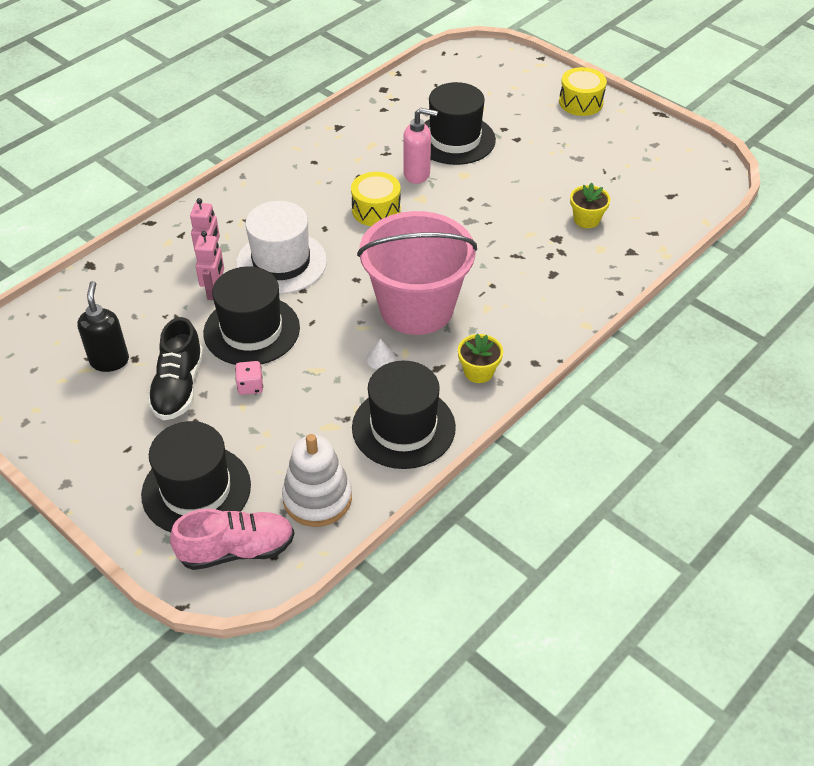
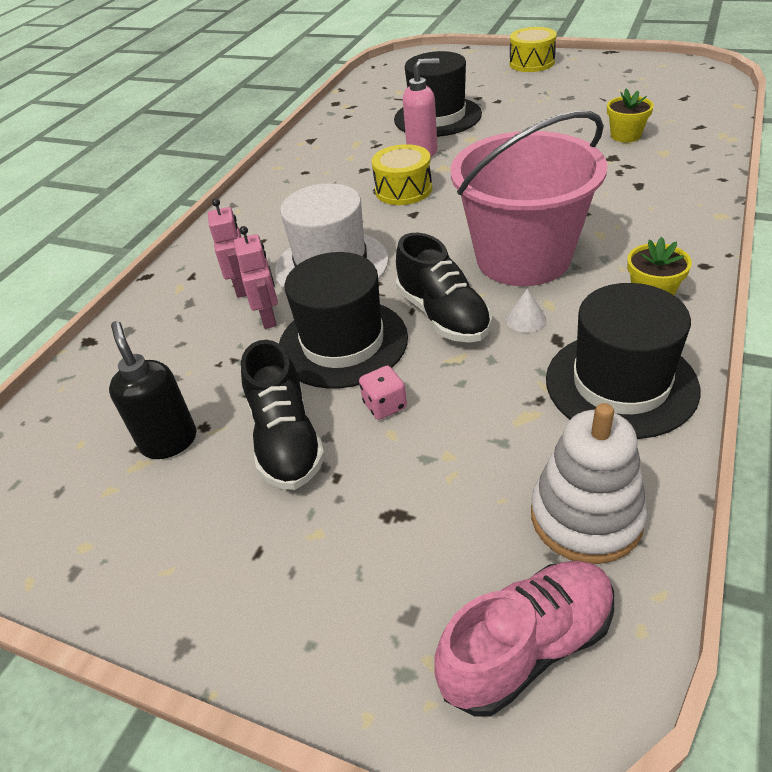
camera: 15 degrees left, 5 degrees down
(196, 489) = (400, 574): black hat -> none
(329, 334) = (443, 315): none -> black shoe

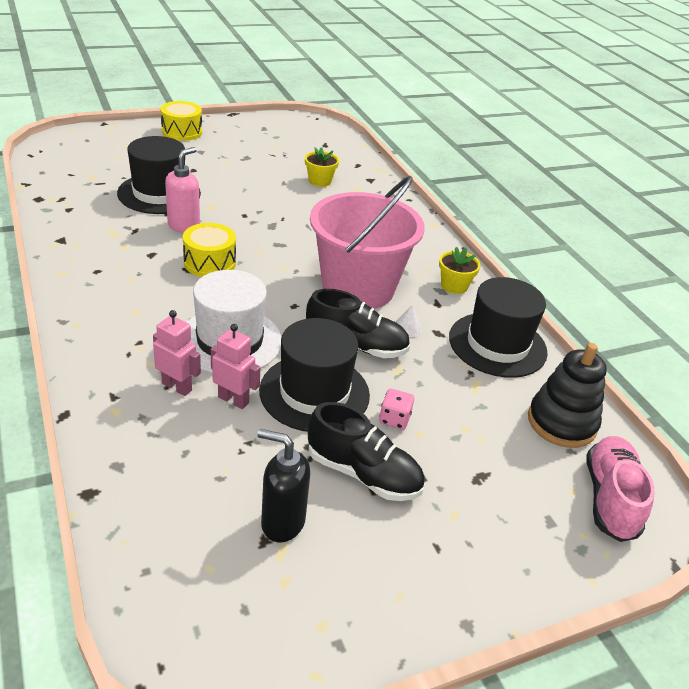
camera: 55 degrees left, 5 degrees down
(586, 517) = (561, 422): white stacking toy -> black stacking toy

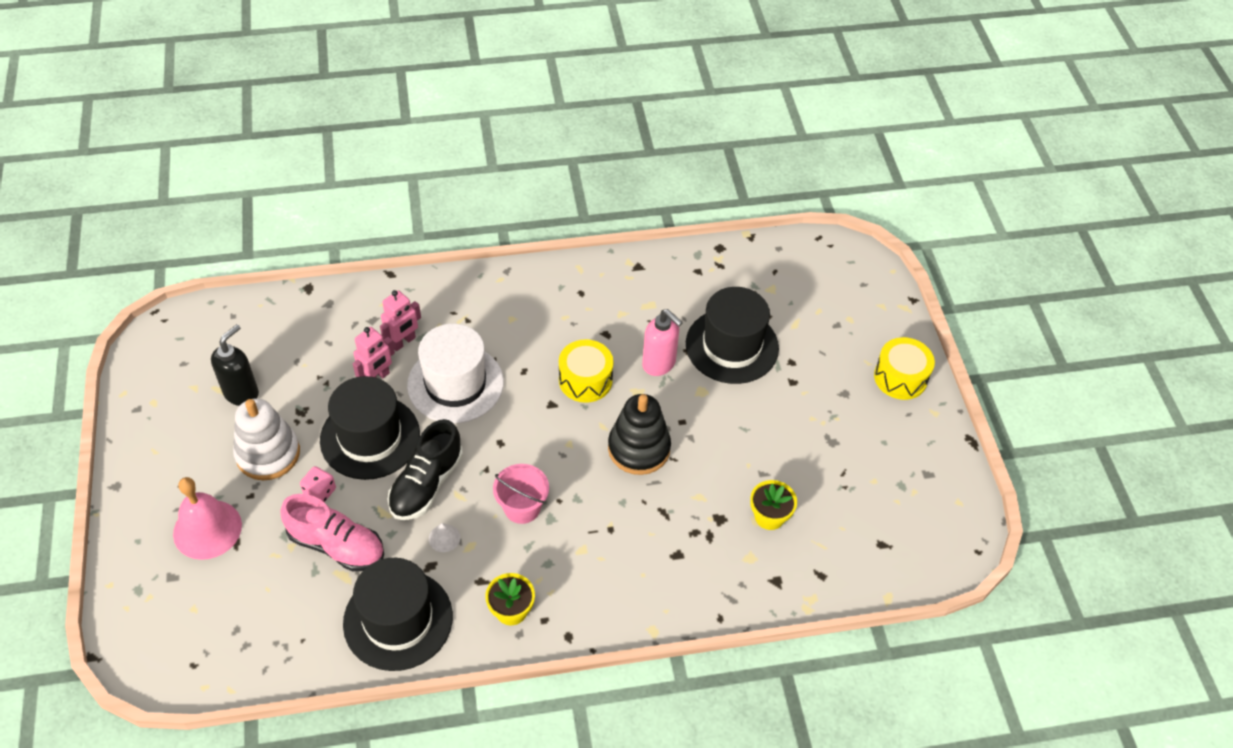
camera: 105 degrees right, 15 degrees up
(358, 288) = (522, 507): pink bucket -> pink bucket, size x0.46
(363, 473) = (268, 453): black shoe -> white stacking toy
(480, 504) = (207, 529): none -> pink bell
(561, 422) = (271, 636): black stacking toy -> black stacking toy (639, 448)
(610, 498) = (173, 638): pink shoe -> pink shoe (337, 545)

